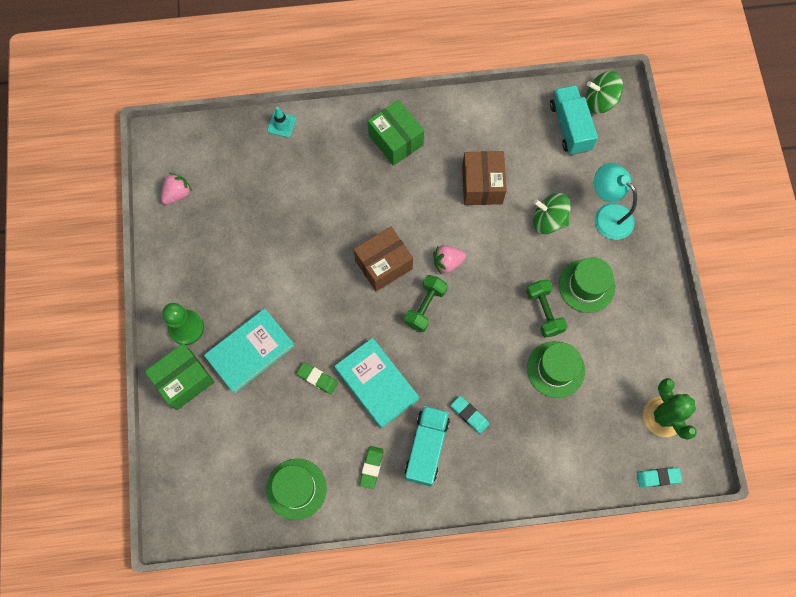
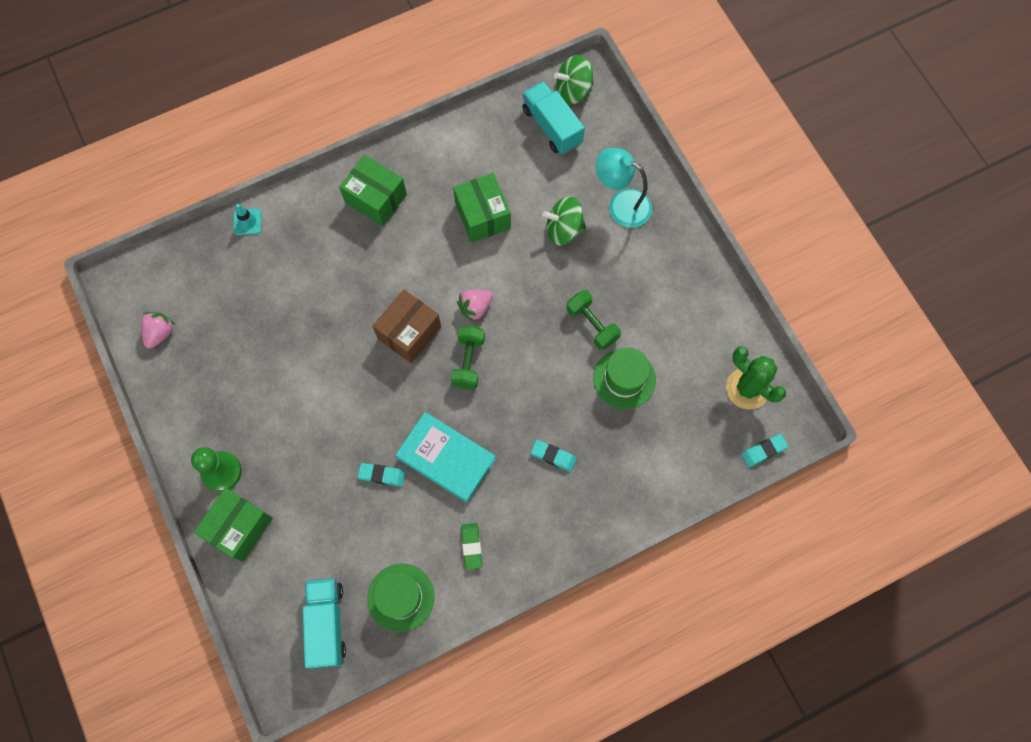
camera: 20 degrees left, 0 degrees up
(250, 352) = (300, 472): turquoise book -> none
(317, 378) = (382, 475): green eraser -> turquoise eraser
(426, 448) = (521, 506): turquoise truck -> turquoise truck (326, 624)
(482, 185) = (482, 216): brown box -> green box
(586, 286) = (625, 283): green hat -> none

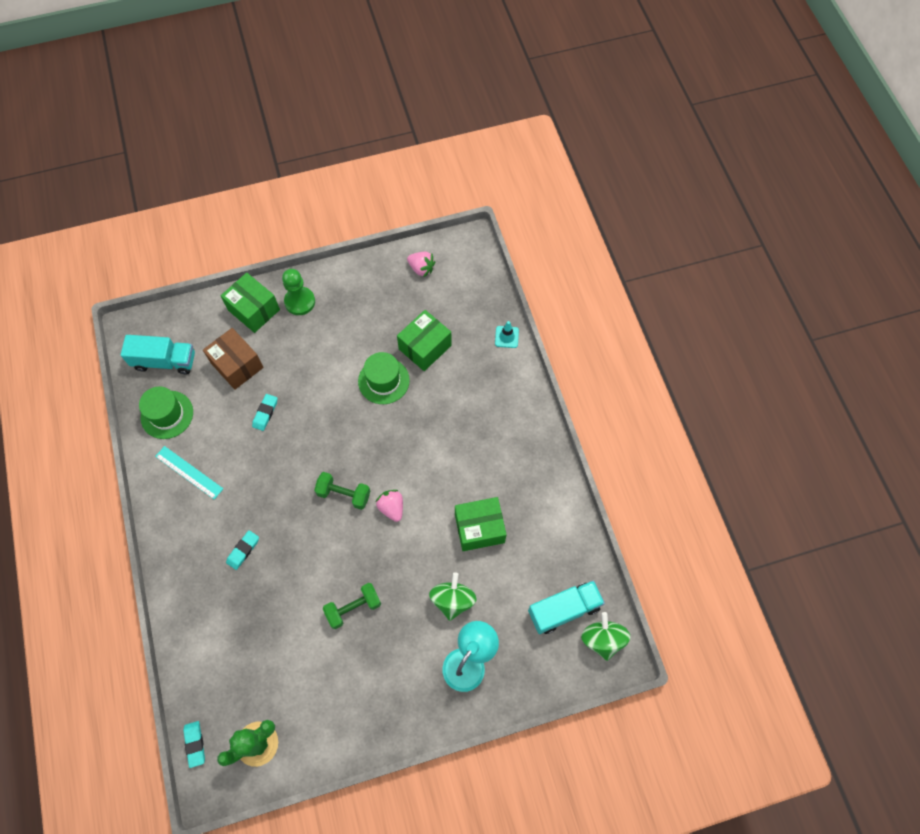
camera: 100 degrees right, 5 degrees down
(376, 199) = (511, 439): green box -> green box (425, 347)
(409, 332) = (381, 450): brown box -> brown box (237, 365)
(446, 458) = (265, 463): turquoise book -> none
(471, 546) = (189, 472): green eraser -> turquoise ruler
(624, 379) = (296, 627): green hat -> green hat (383, 381)

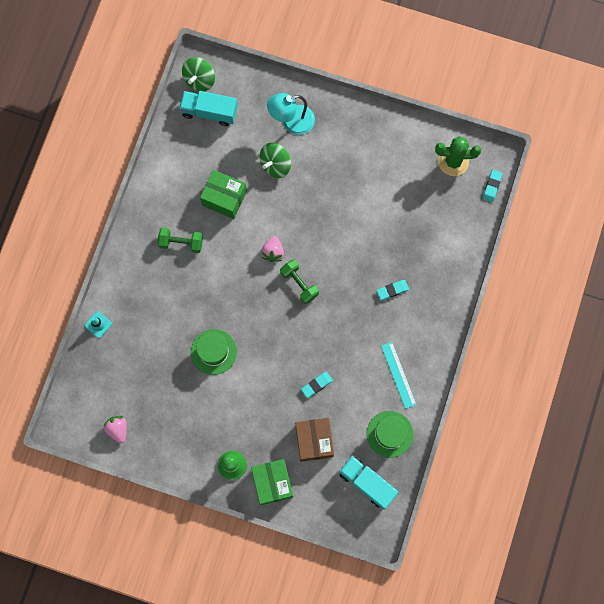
camera: 145 degrees left, 10 degrees up
(353, 608) = (342, 202): green dumbbell -> green dumbbell (181, 243)
(425, 347) = (164, 358): green box -> none

